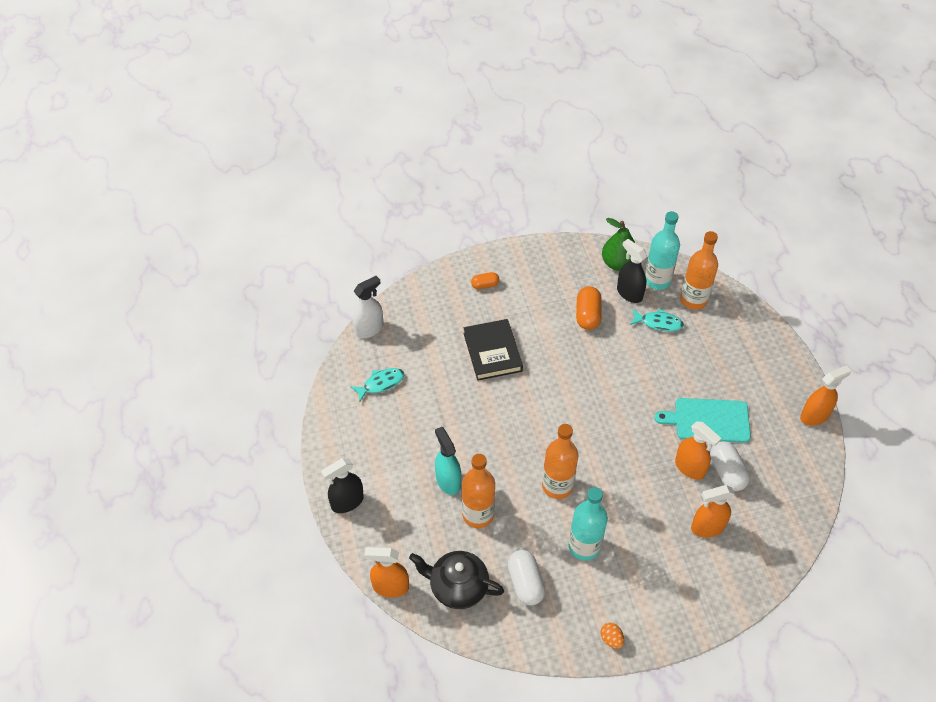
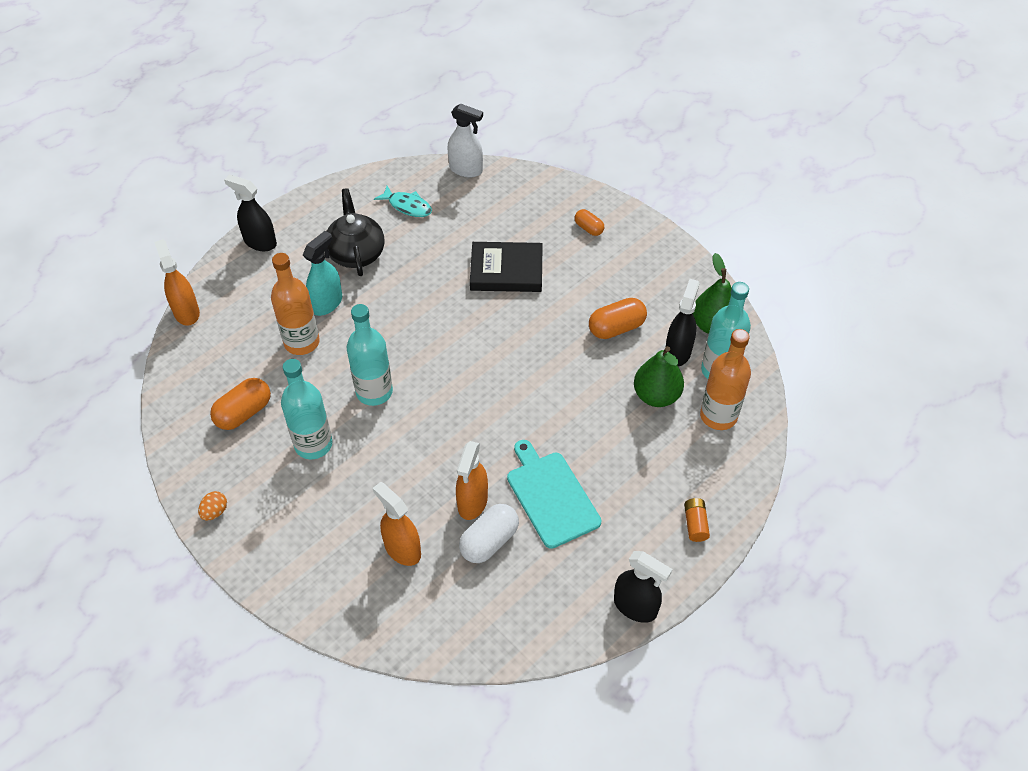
camera: 60 degrees right, 0 degrees up
(457, 587) = (212, 361): black teapot -> black teapot (356, 253)
(492, 352) = (506, 270): black book -> black book turned 45 degrees clockwise
(525, 583) = (244, 413): white capsule -> orange capsule
(557, 486) = (374, 392): orange bottle -> turquoise bottle
(658, 323) = (656, 396): turquoise fish -> green pear
(769, 354) = (695, 524): none -> orange battery
(814, 416) = (635, 607): orange spray bottle -> black spray bottle

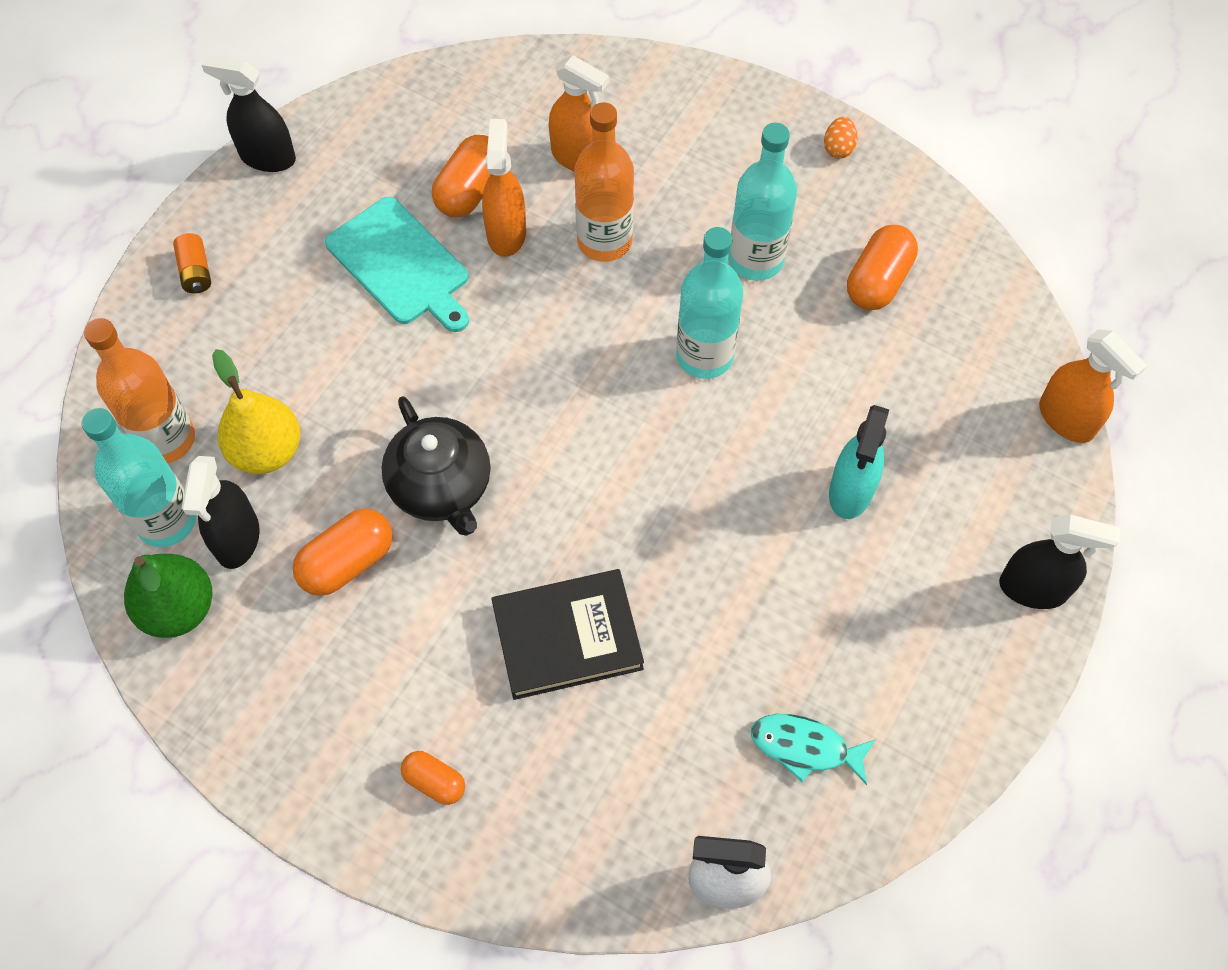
camera: 165 degrees right, 10 degrees up
(302, 342) = (854, 411): orange bottle -> orange bottle (604, 241)
(356, 253) = (850, 608): black teapot -> black teapot (441, 487)
(489, 541) = (469, 191): white capsule -> orange capsule
(656, 396) = (266, 451): green pear -> yellow pear

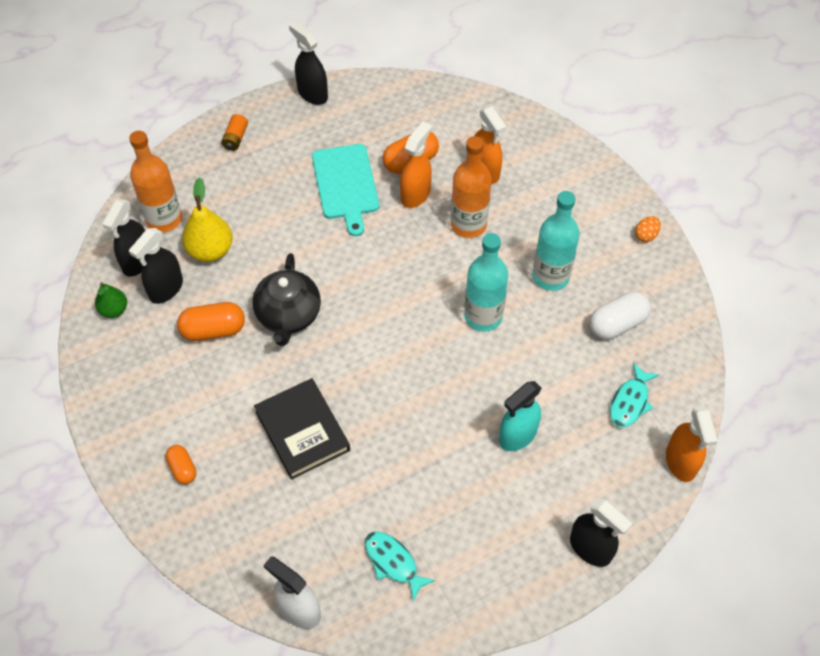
camera: 30 degrees right, 5 degrees down
(166, 521) = (137, 261): turquoise bottle -> black spray bottle
(179, 609) = (114, 310): green pear -> green pear, size x0.62
(567, 637) = (302, 431): black book -> black book turned 45 degrees clockwise
(877, 281) = (617, 324): orange capsule -> white capsule
(958, 374) = (630, 402): none -> turquoise fish

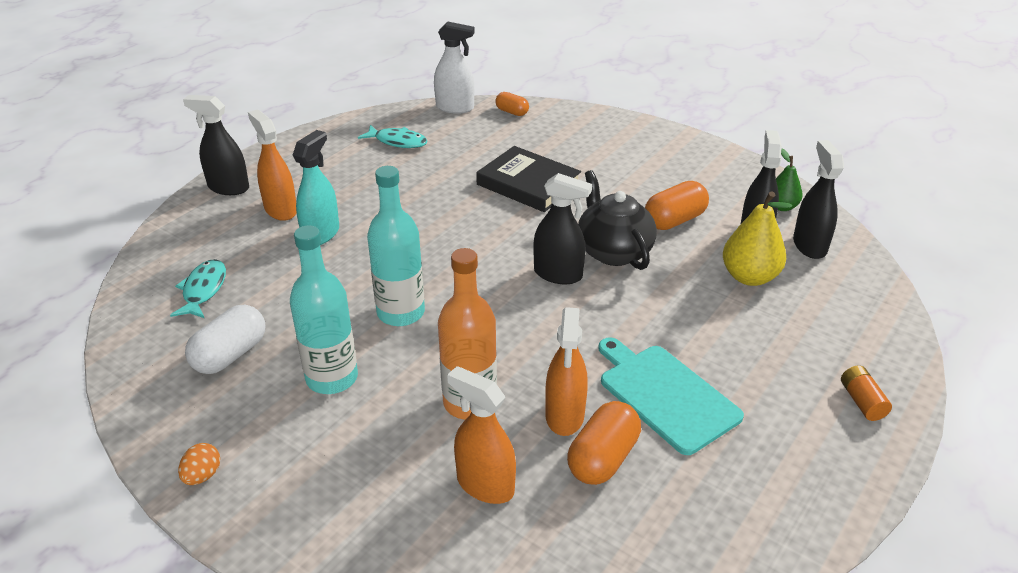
camera: 155 degrees right, 20 degrees down
(164, 219) = (831, 287): orange bottle -> none
(182, 468) = (607, 141): orange capsule -> orange capsule (512, 112)
(312, 94) = (833, 510): black spray bottle -> black spray bottle (558, 274)
(681, 462) = (141, 260): orange spray bottle -> orange spray bottle (280, 209)

